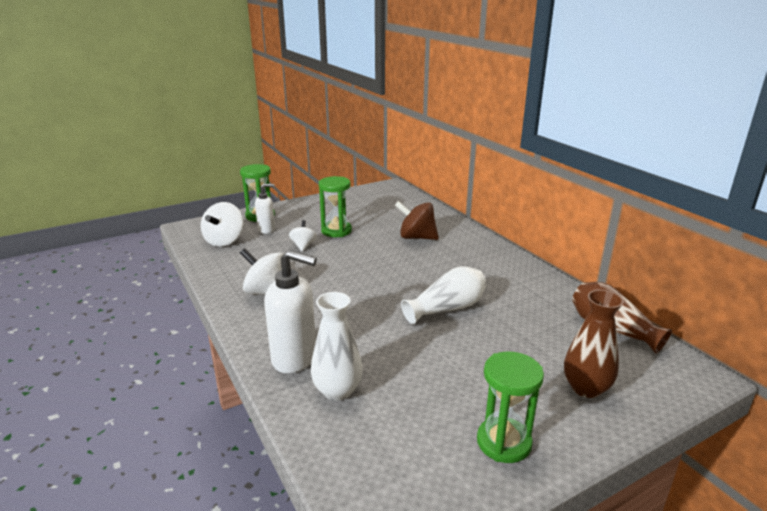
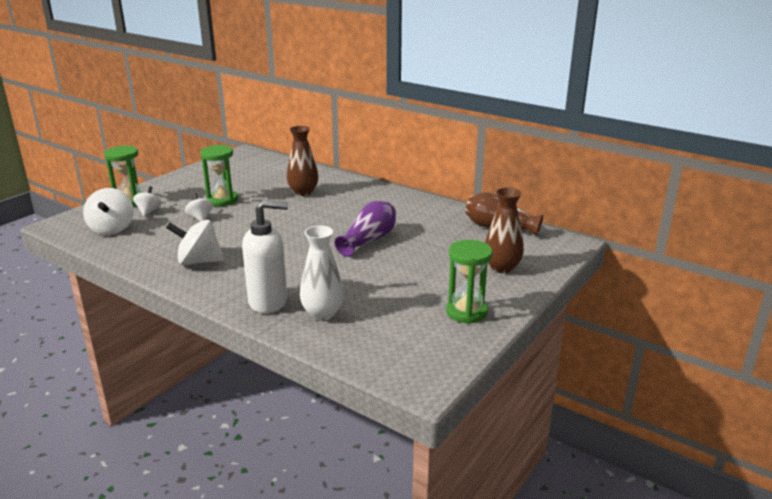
camera: 25 degrees left, 0 degrees up
(266, 229) = (149, 211): white soap dispenser -> white spinning top
(416, 237) = (303, 192): brown spinning top -> brown vase
(447, 309) = (369, 240): white vase -> purple vase

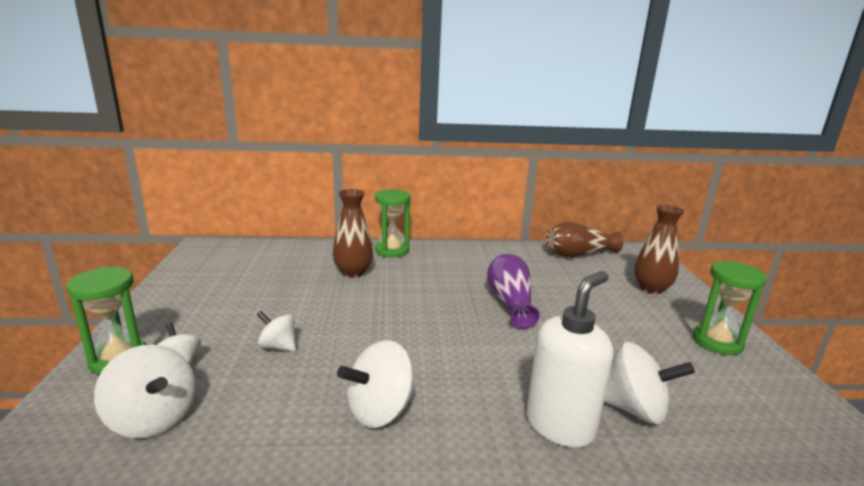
camera: 40 degrees left, 5 degrees down
(222, 200) = (269, 311): green hourglass -> green hourglass (392, 250)
(322, 313) = (633, 409): white vase -> white spinning top

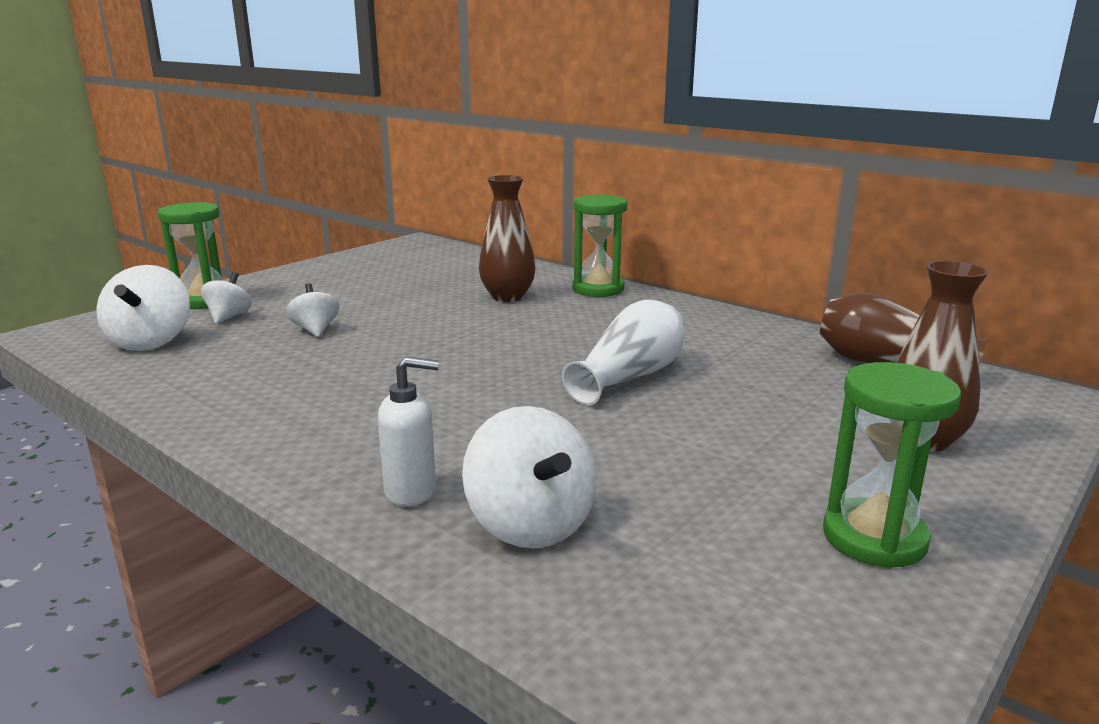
camera: 45 degrees right, 0 degrees up
(380, 410) = (288, 403): white spinning top -> none
(510, 302) = (630, 377): purple vase -> white vase
(560, 425) = (411, 491): white soap dispenser -> white soap dispenser, size x0.59

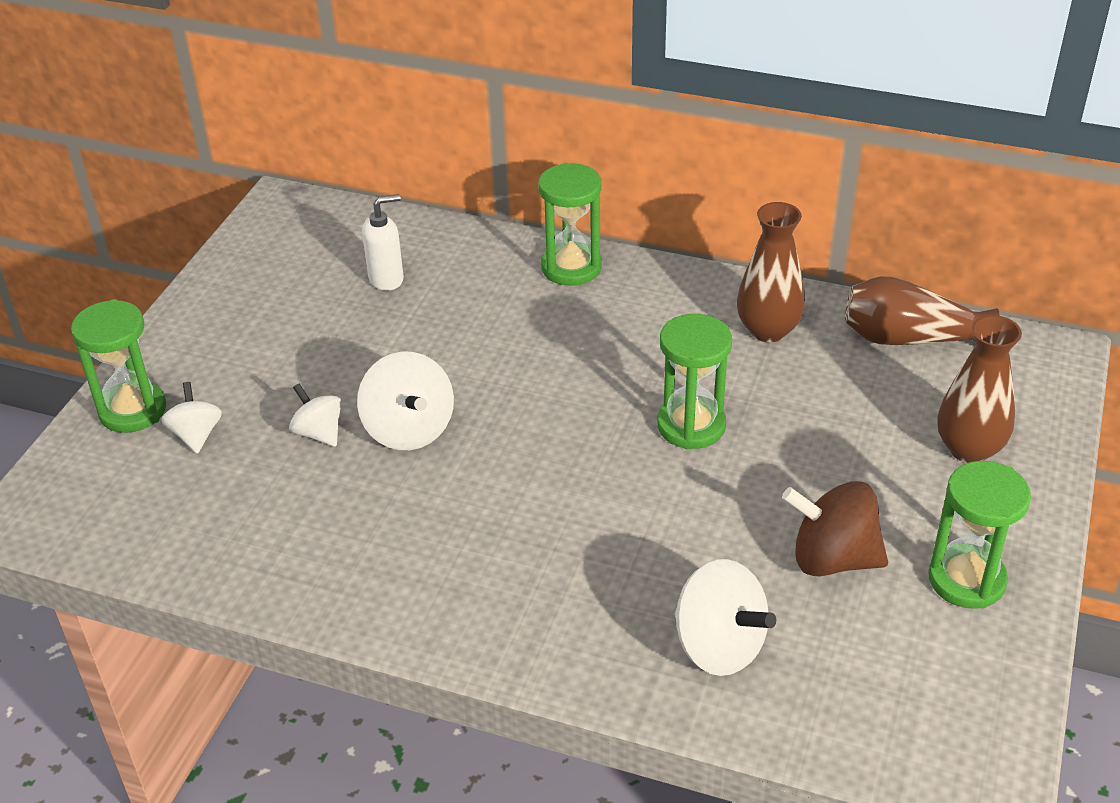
camera: 20 degrees left, 20 degrees up
(151, 342) = (153, 506): white spinning top -> white spinning top (409, 430)
(411, 491) = (602, 640): white soap dispenser -> white soap dispenser (386, 279)
(507, 297) = (482, 309): brown vase -> brown vase (768, 330)
(630, 377) = (691, 426): white vase -> green hourglass
(713, 487) = (832, 559): none -> brown spinning top

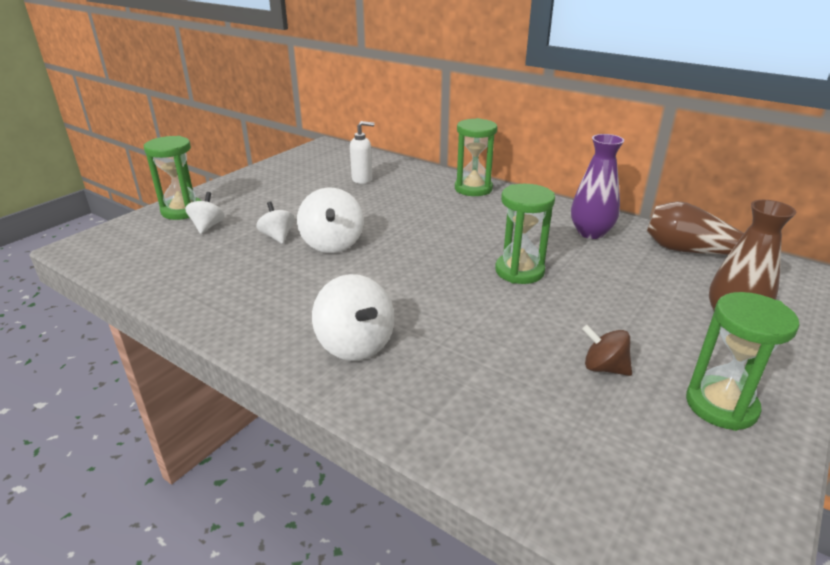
camera: 15 degrees right, 10 degrees down
(719, 646) = (489, 409): white spinning top -> white spinning top (355, 345)
(768, 330) = (590, 233): brown vase -> purple vase
(832, 559) = (604, 367): brown spinning top -> brown spinning top, size x0.60

